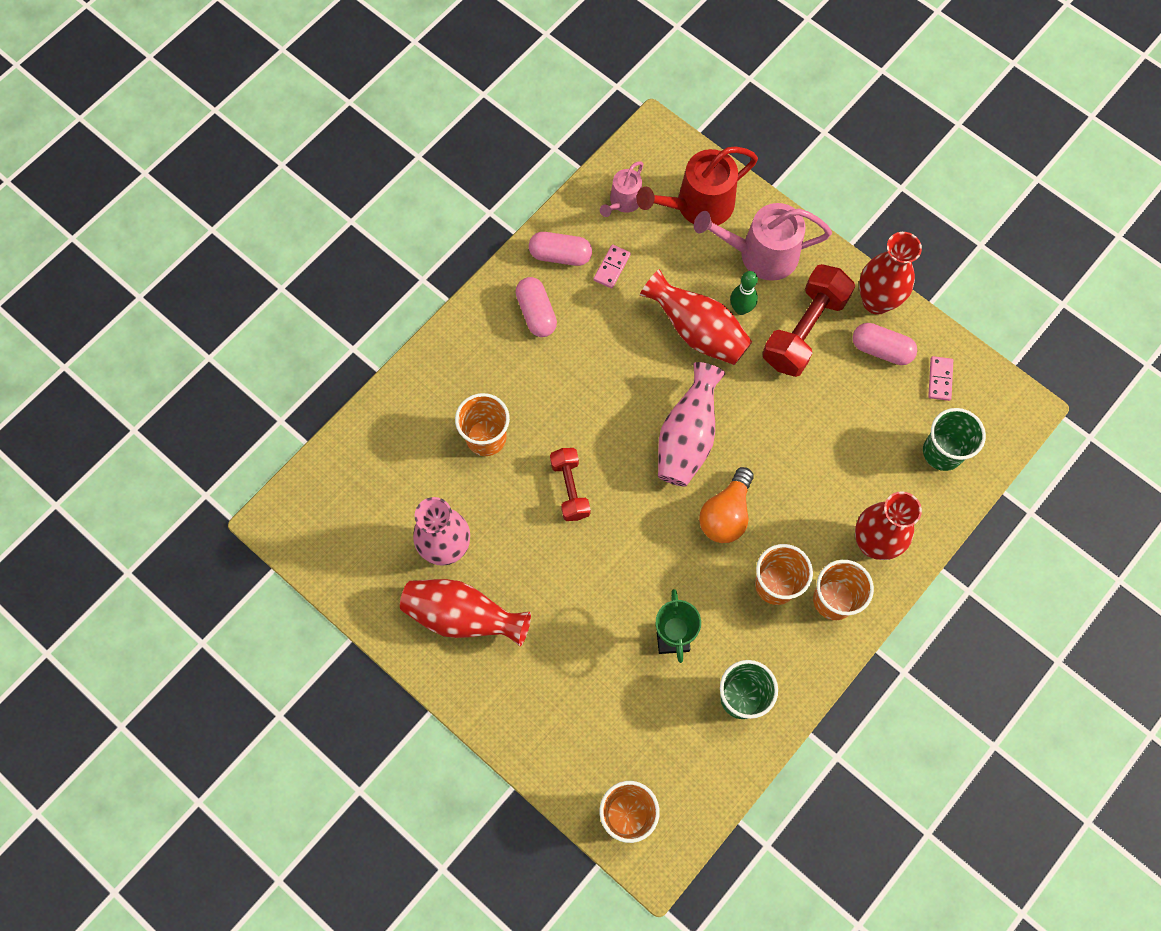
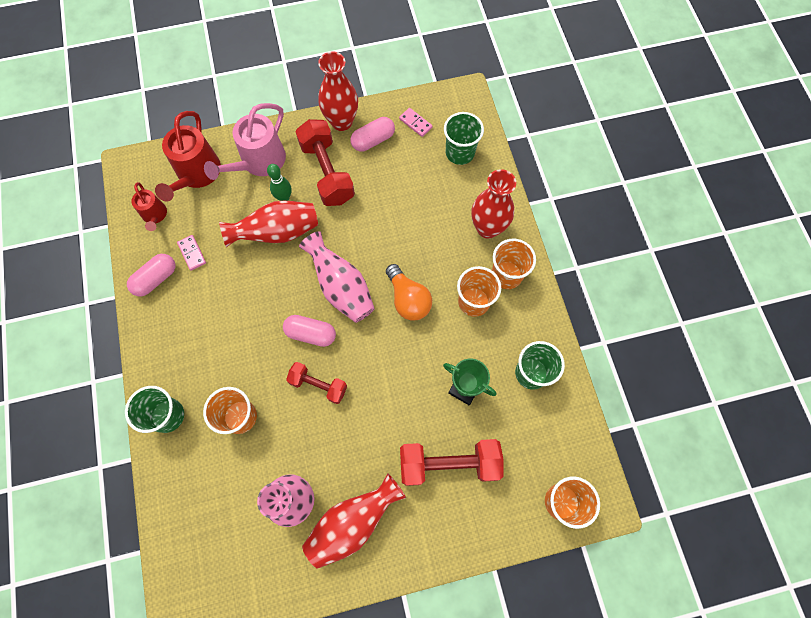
camera: 55 degrees left, 0 degrees up
(440, 371) = (168, 415): none -> green cup
(536, 313) = (182, 322): pink capsule -> pink capsule (311, 333)
(584, 672) = (449, 463): none -> red dumbbell
(623, 202) = (155, 215): pink watering can -> red watering can

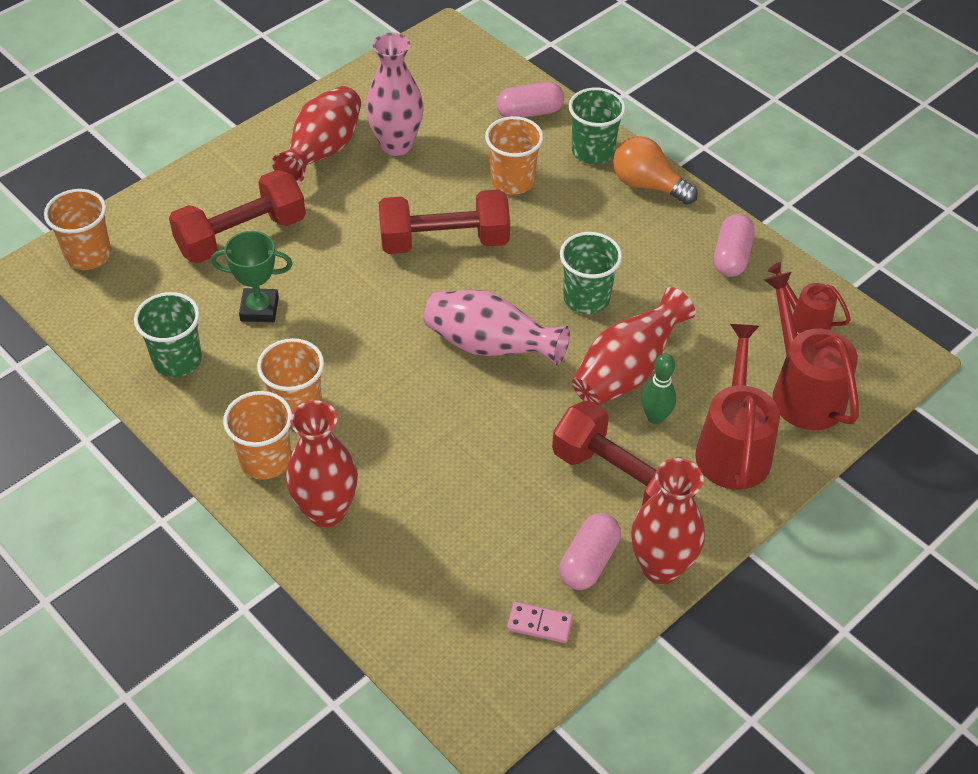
camera: 150 degrees right, 20 degrees down
(192, 253) = (715, 300): pink domino -> none
(259, 162) = (733, 448): pink watering can -> red watering can
(311, 333) = (492, 284): pink capsule -> pink capsule (529, 112)
(318, 385) = (444, 241): red dumbbell -> red dumbbell, size x1.66
(408, 299) = (390, 371): orange light bulb -> orange light bulb (647, 185)
(460, 153) = (434, 608): green cup -> green cup (586, 298)

